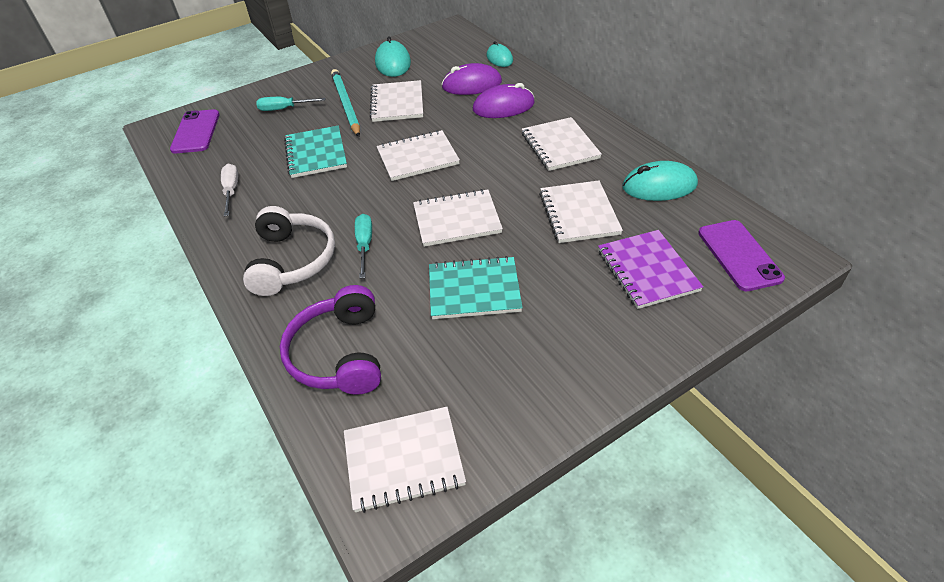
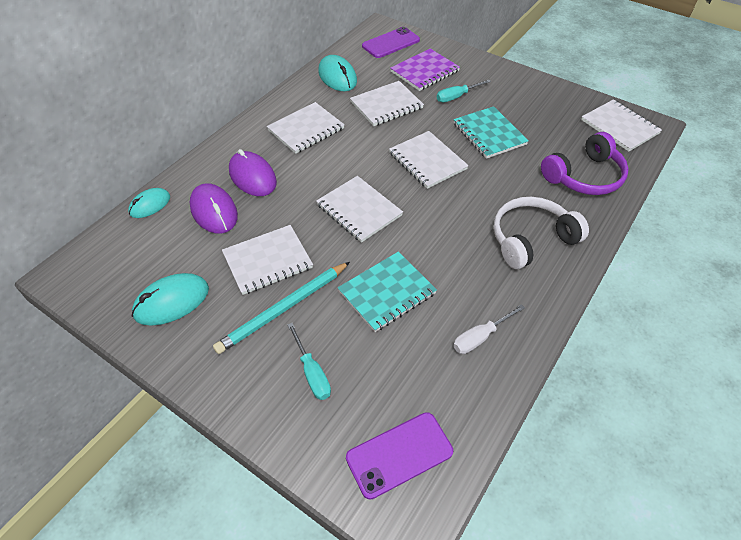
camera: 115 degrees left, 5 degrees up
(364, 245) = (486, 202): turquoise screwdriver -> turquoise screwdriver (457, 97)

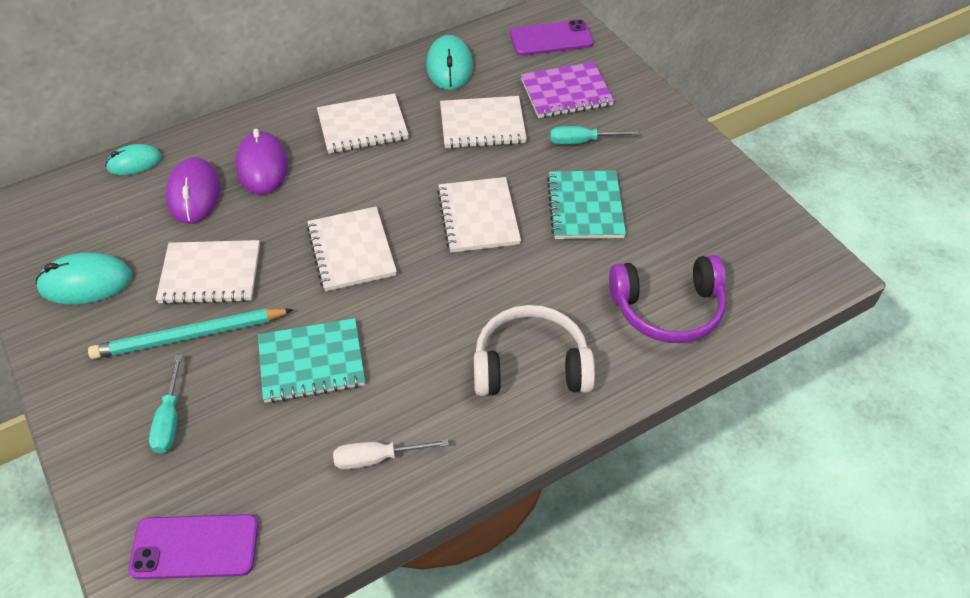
camera: 25 degrees right, 0 degrees up
(619, 127) = (776, 257): white notebook -> none

